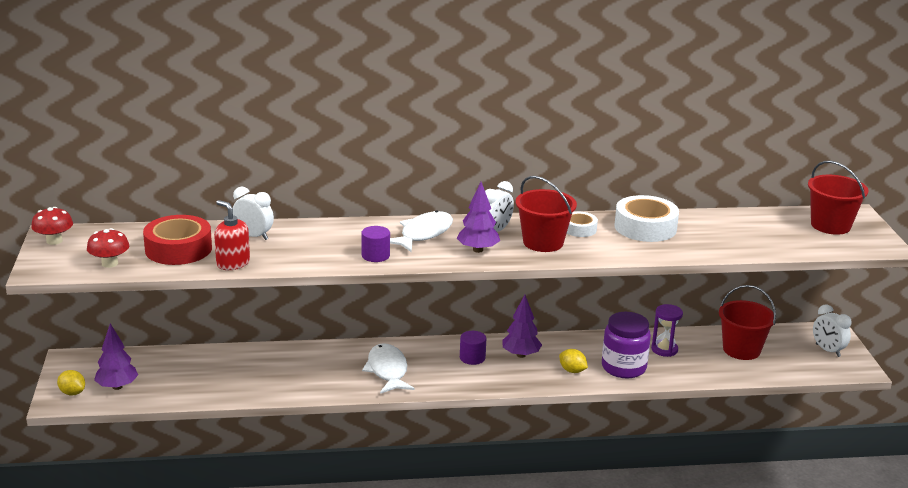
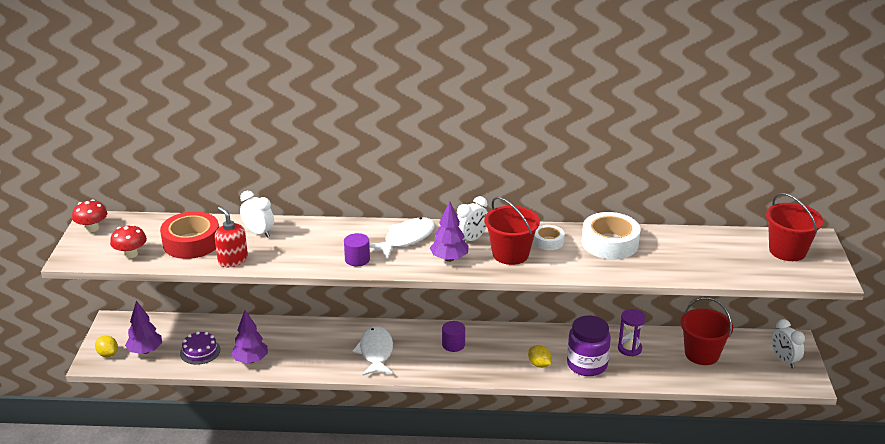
camera: 10 degrees right, 5 degrees up
(183, 383) = (200, 351): none -> purple cake
(521, 355) = (497, 345): purple tree -> purple tree (250, 360)

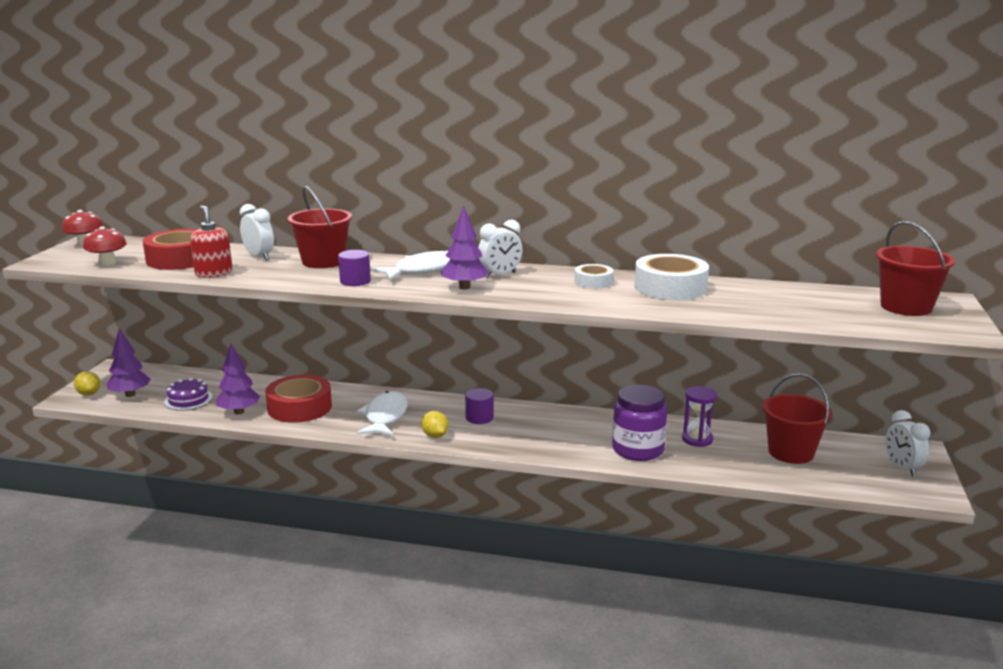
camera: 10 degrees right, 10 degrees down
(300, 350) = (299, 407): none -> red tape
(510, 254) = (541, 288): red bucket -> red bucket (323, 261)
(539, 364) = (577, 444): yellow lemon -> yellow lemon (435, 436)

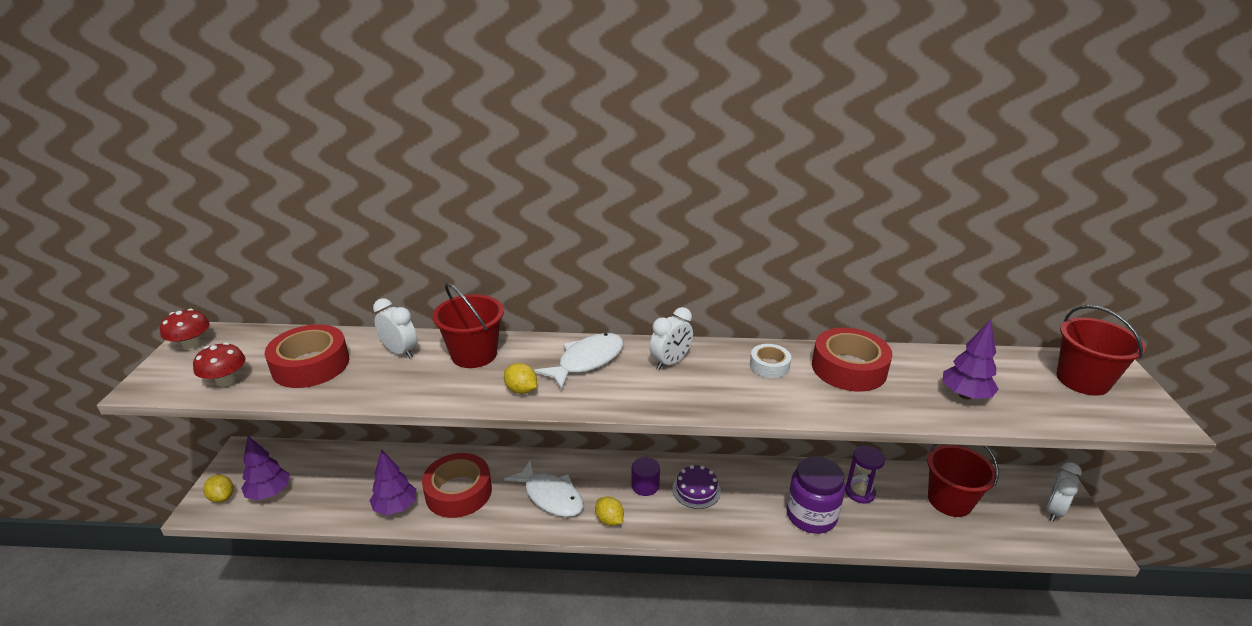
camera: 10 degrees left, 10 degrees up
(188, 400) = (336, 494): purple cake -> purple cake (696, 490)
(213, 273) = (357, 390): red soap dispenser -> none
(355, 281) = (521, 390): purple cylinder -> yellow lemon
(385, 417) = (550, 496): white fish -> white fish turned 135 degrees clockwise
(464, 287) = (642, 390): purple tree -> purple tree (965, 395)
(670, 287) = (849, 368): white tape -> red tape
(902, 468) = (1053, 511): white clock -> white clock turned 60 degrees clockwise

